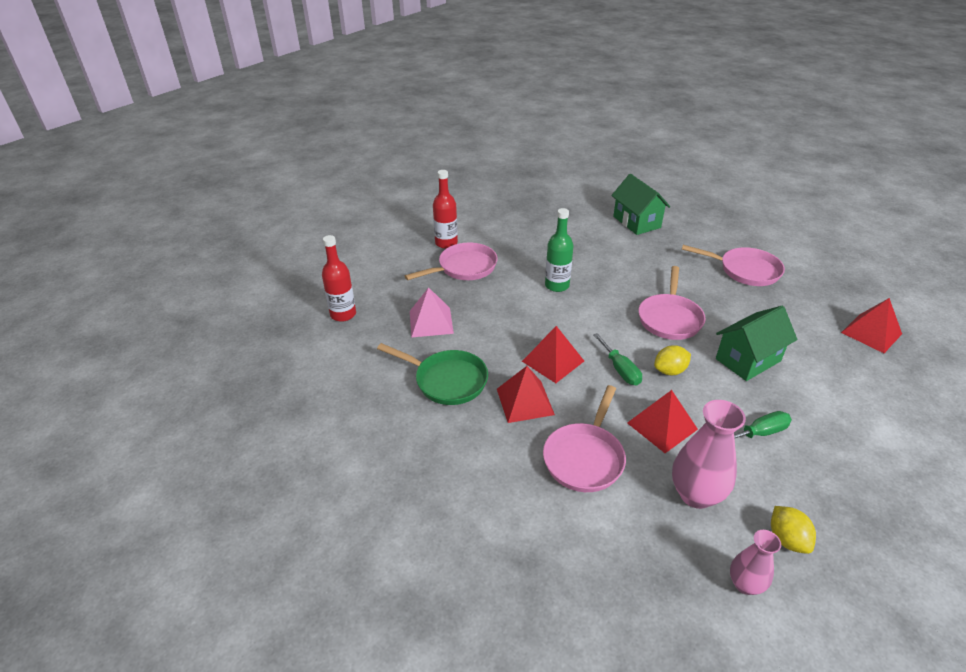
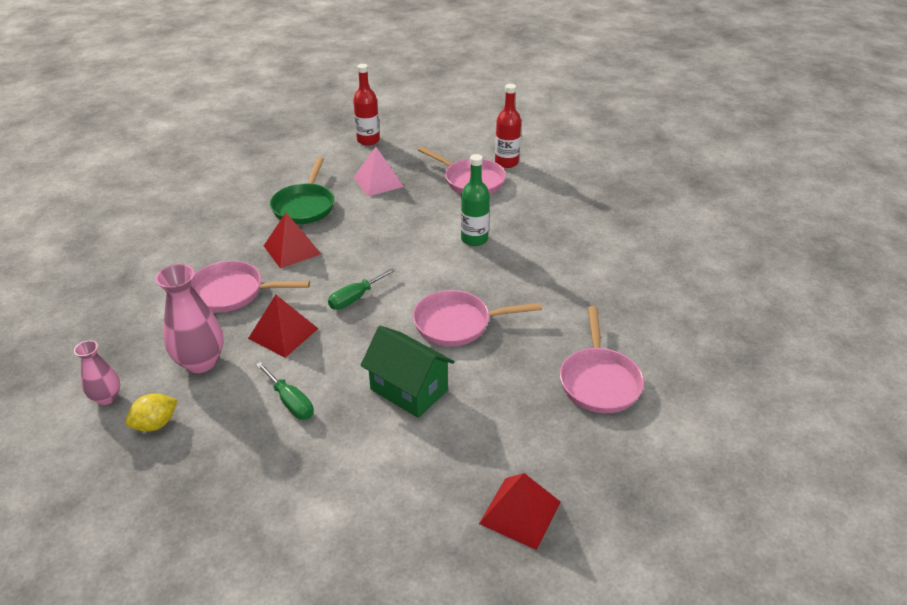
camera: 70 degrees right, 0 degrees up
(553, 361) = (352, 256): red pyramid -> none
(636, 222) = (649, 277): green house -> none
(670, 371) = (366, 331): yellow lemon -> none

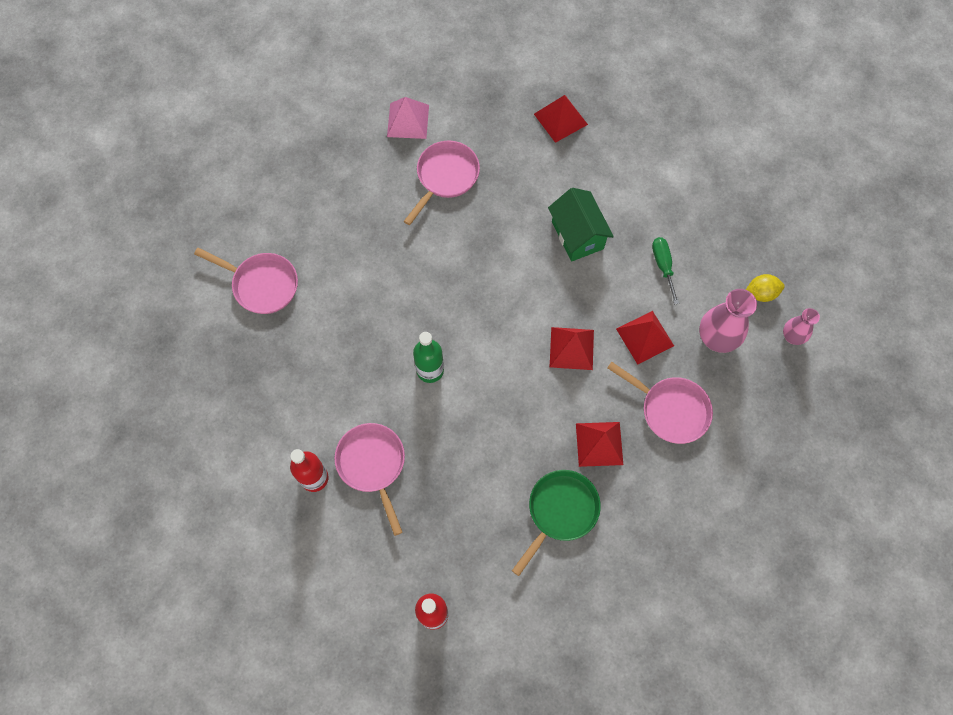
camera: 150 degrees left, 30 degrees up
(355, 298) = (571, 348): green screwdriver -> red pyramid
(378, 182) = (466, 516): pink pyramid -> pink pyramid (408, 120)
(457, 323) = (507, 278): pink pan -> pink pan (262, 285)

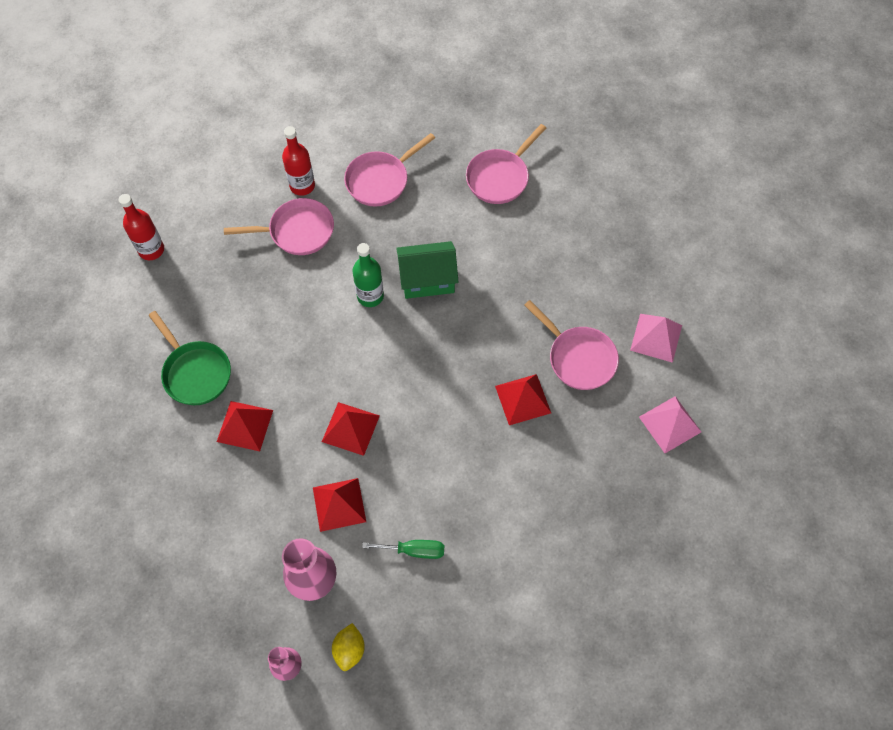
camera: 105 degrees right, 5 degrees down
(488, 98) = (670, 424): none -> pink pyramid
(560, 119) = (627, 495): red pyramid -> red pyramid (523, 399)
(577, 235) = (475, 471): green house -> green house (427, 280)
(670, 410) = (253, 505): pink pan -> pink pan (380, 180)

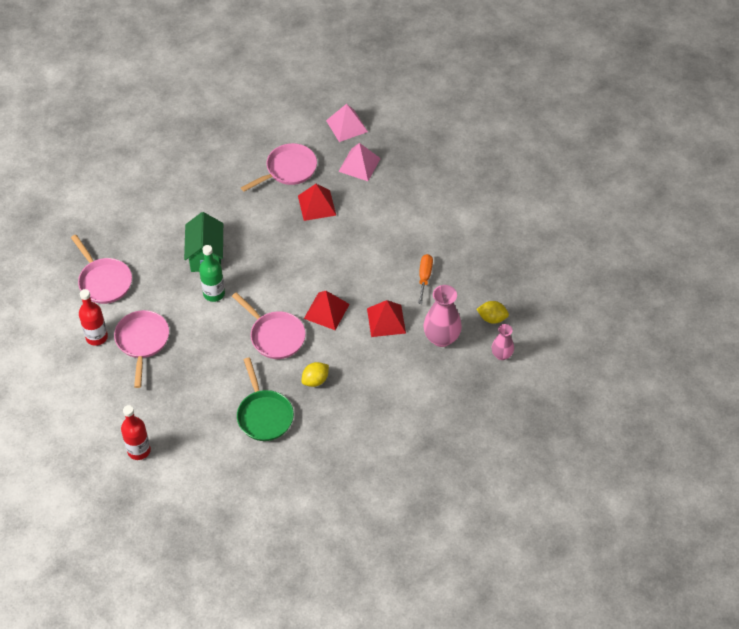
camera: 85 degrees left, 10 degrees down
(195, 372) = (264, 415): green pan -> green pan turned 105 degrees clockwise
(245, 425) = (315, 380): red pyramid -> yellow lemon
(414, 550) = (424, 277): green screwdriver -> orange screwdriver
(500, 177) = (119, 201): pink pan -> pink pan (275, 336)
(656, 337) = (279, 124): pink pyramid -> pink pyramid (359, 164)

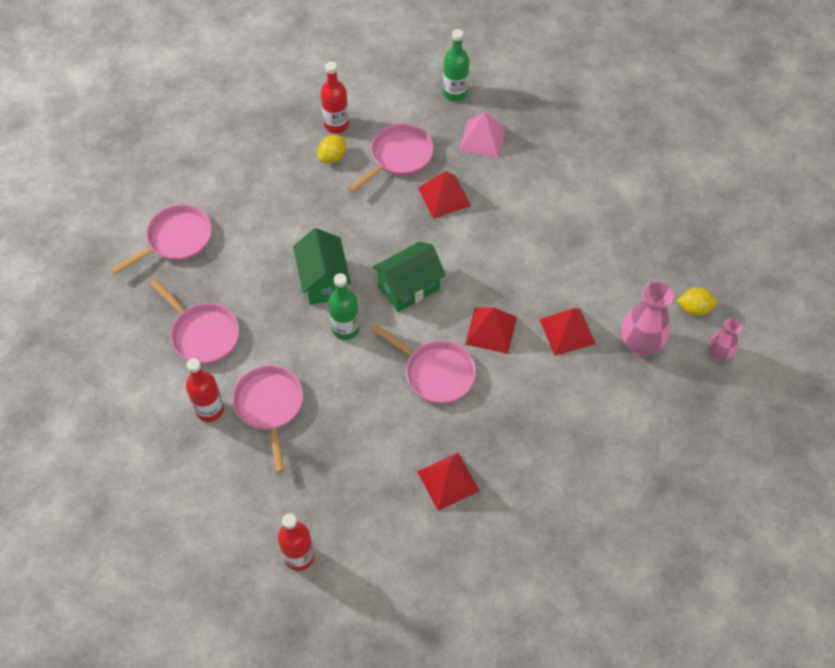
camera: 10 degrees left, 5 degrees up
(99, 209) = (176, 240): none -> pink pan
(245, 138) = (336, 125): none -> red bottle
(264, 415) = (448, 481): green pan -> red pyramid
(271, 270) = (409, 287): none -> green house
(315, 380) = (500, 423): yellow lemon -> yellow lemon (332, 157)
(347, 126) = (455, 93): pink pyramid -> green bottle
(424, 277) = (598, 268): orange screwdriver -> none

